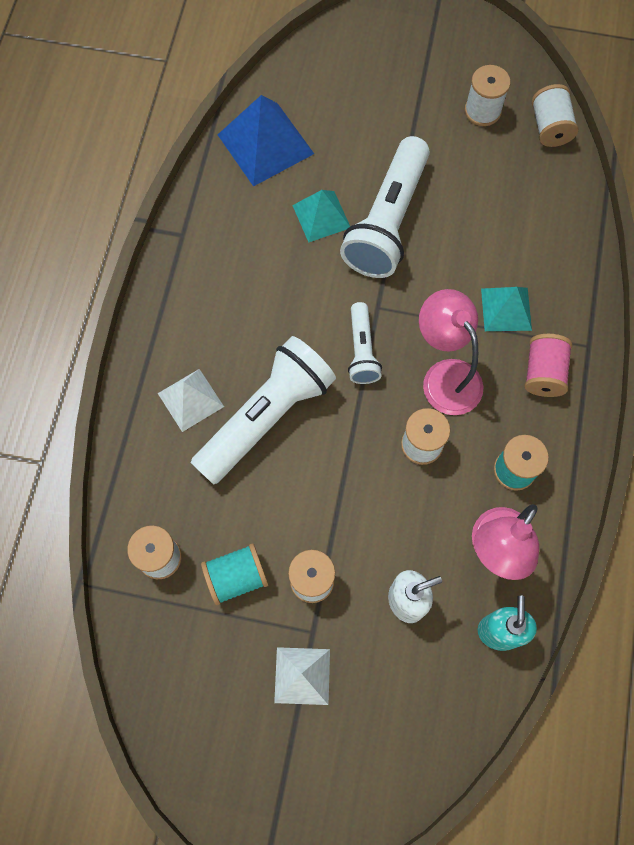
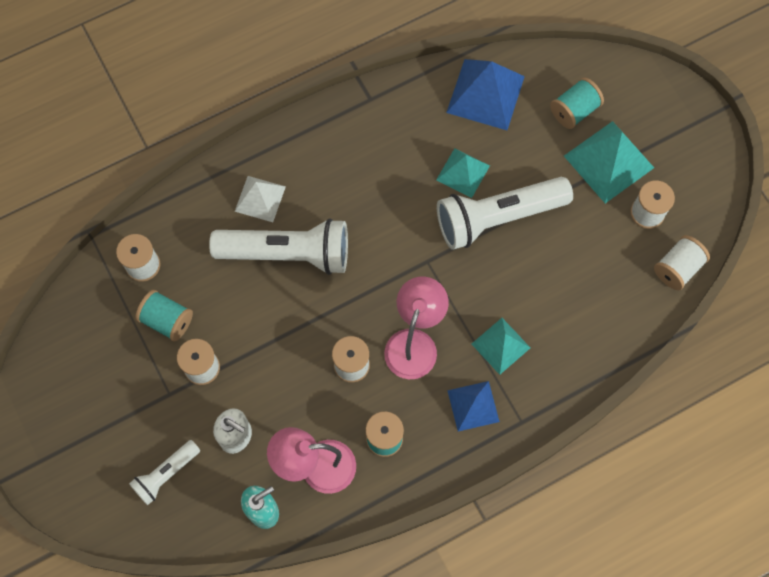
camera: 50 degrees right, 0 degrees up
(302, 675) = (137, 409): white pyramid -> none
(344, 92) = (574, 110): none -> turquoise spool
(362, 350) = (386, 275): white flashlight -> white flashlight (166, 474)
(412, 103) = (608, 161): none -> turquoise pyramid
(543, 373) = (473, 406): pink spool -> blue pyramid

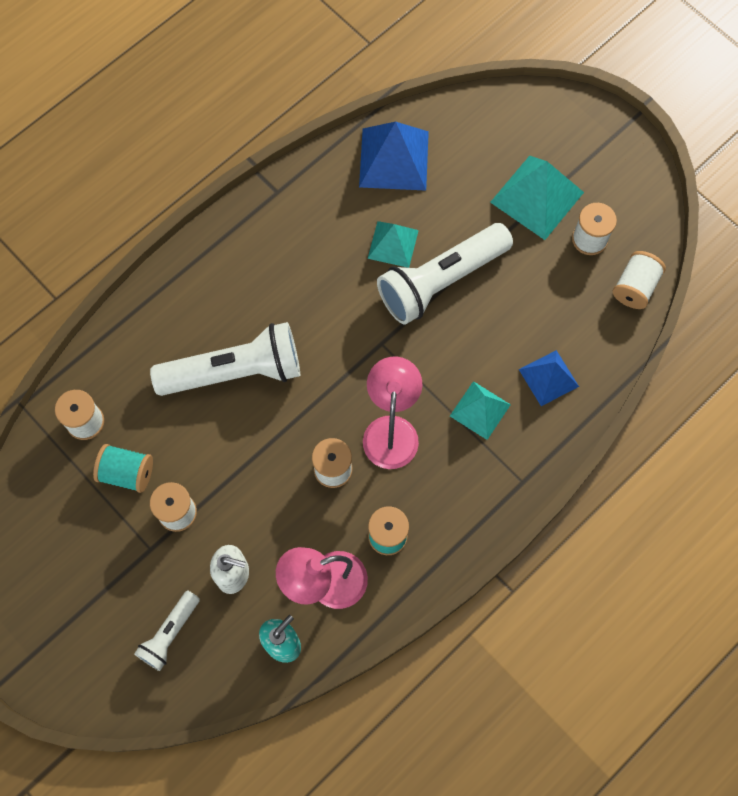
camera: 15 degrees left, 0 degrees up
(260, 198) = (190, 322): white pyramid -> none
(473, 406) = (469, 478): blue pyramid -> blue pyramid (548, 378)
(574, 110) = (488, 154): turquoise spool -> none

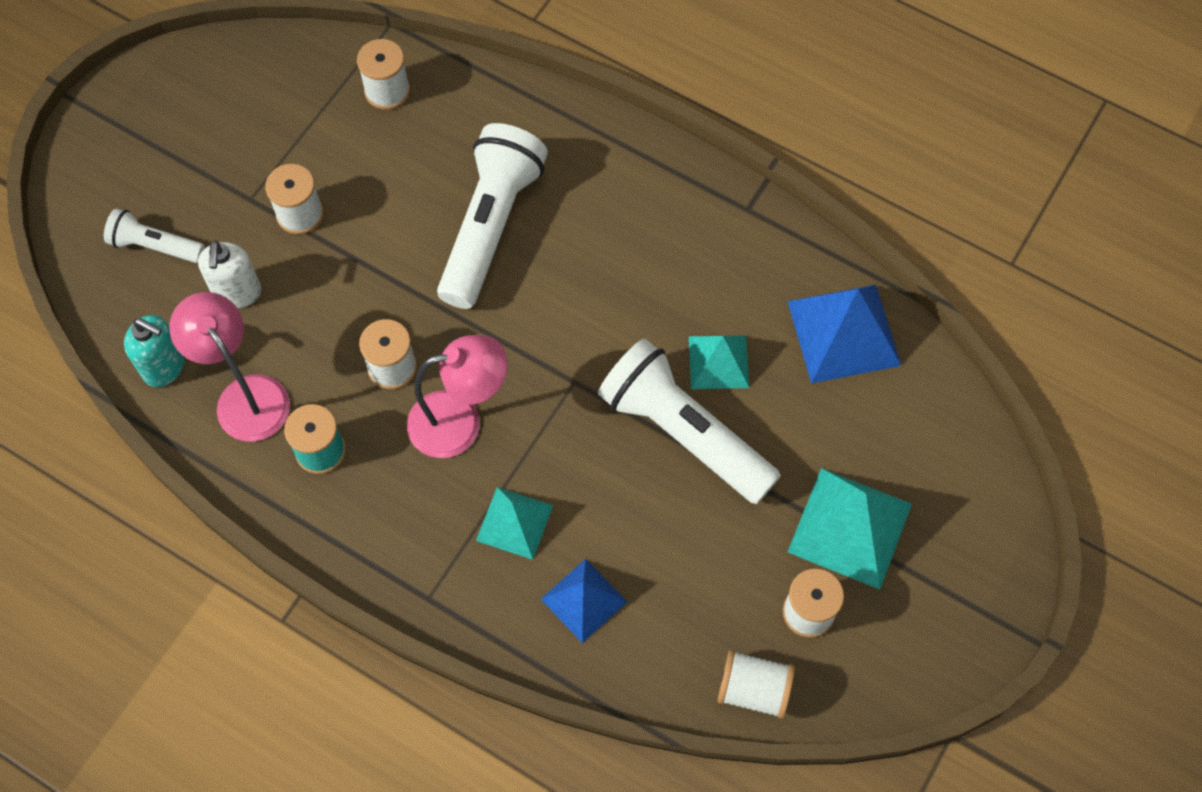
camera: 75 degrees right, 5 degrees down
(127, 473) = (336, 150): turquoise spool -> none
(234, 371) = (490, 226): white flashlight -> white flashlight turned 135 degrees counterclockwise

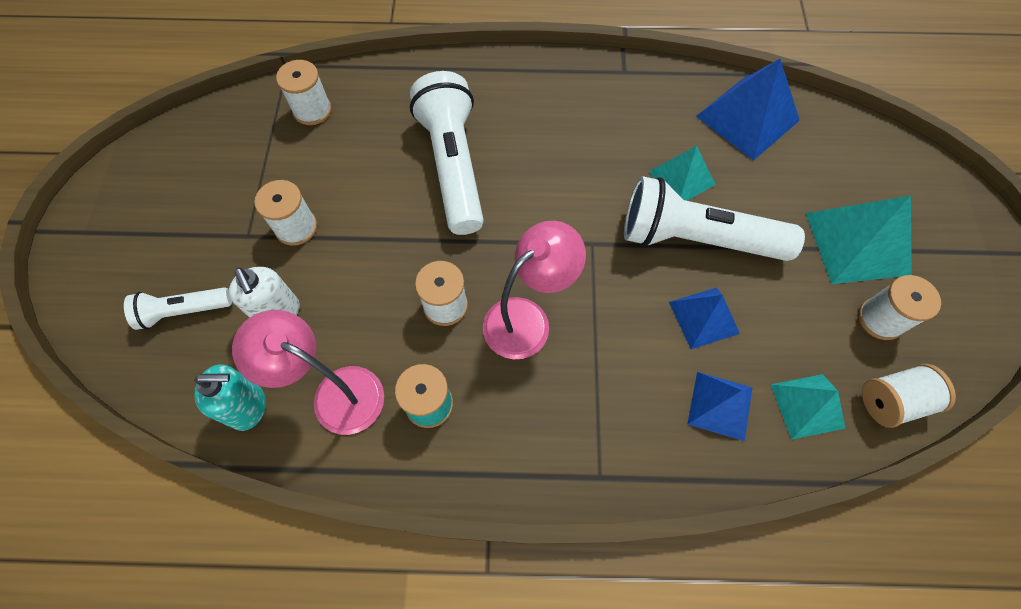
camera: 30 degrees left, 0 degrees up
(514, 523) = (624, 374): turquoise pyramid -> turquoise pyramid (807, 406)
(631, 513) = (704, 317): none -> blue pyramid

